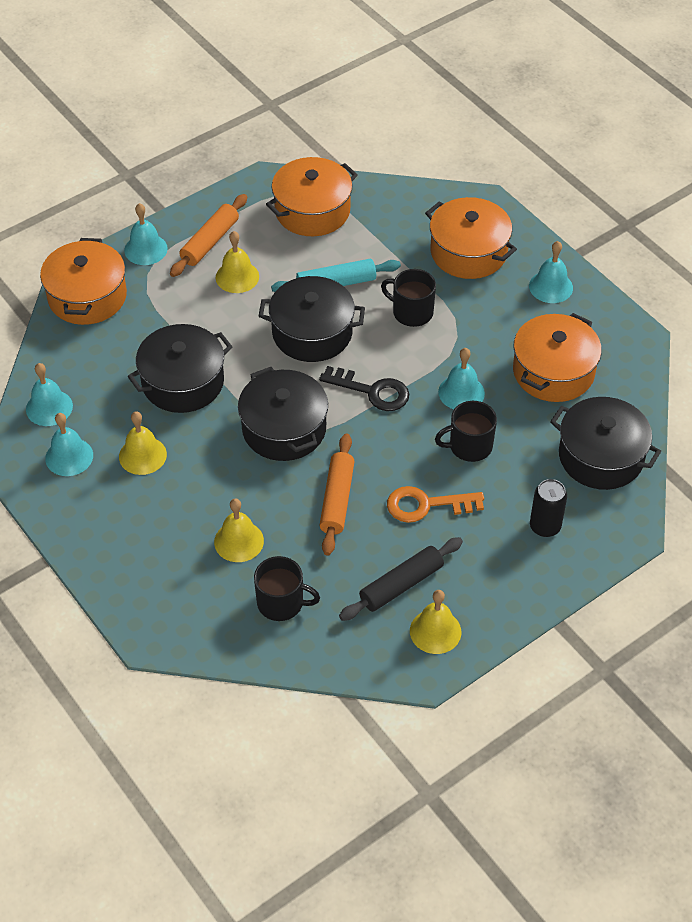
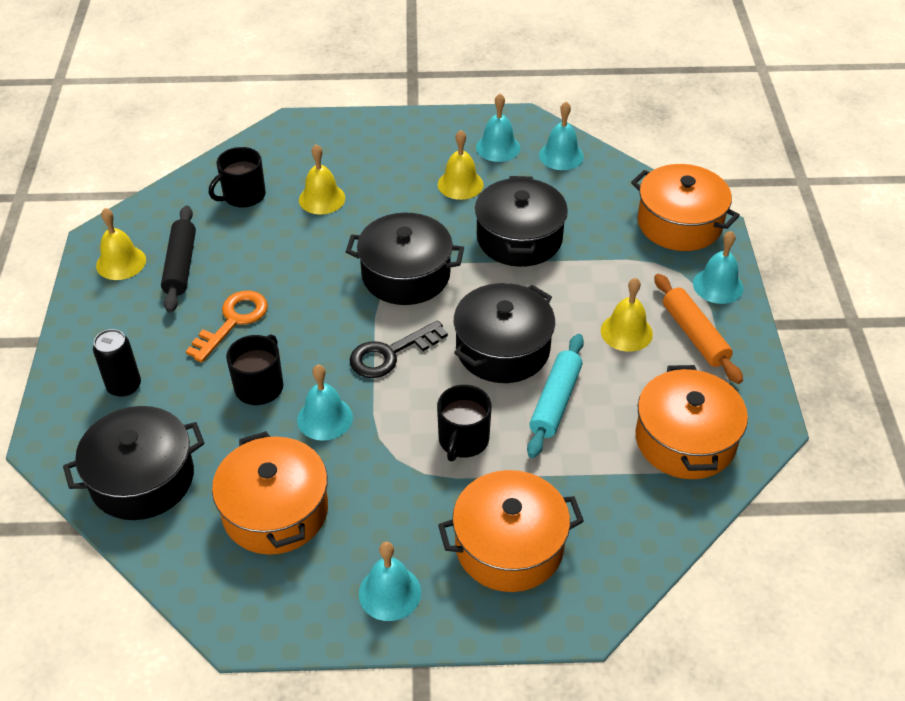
camera: 125 degrees right, 5 degrees down
(337, 499) = (299, 270): orange rolling pin -> none
(411, 312) = (463, 440): black mug -> black mug turned 135 degrees clockwise

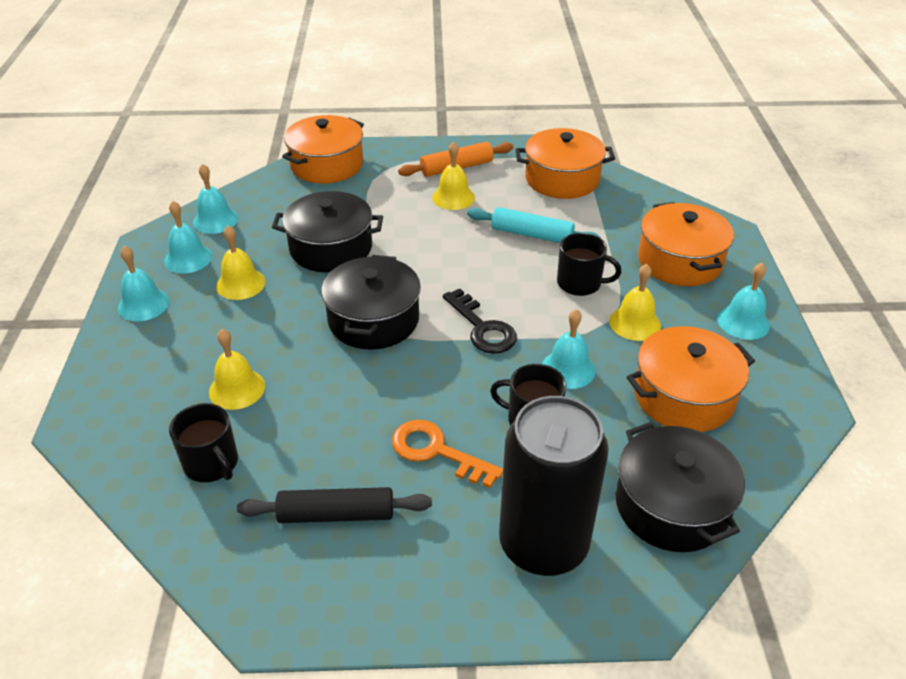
camera: 90 degrees left, 5 degrees down
(121, 262) = (322, 584): yellow bell -> yellow bell (635, 323)
(124, 386) = (543, 544): black can -> black can, size x2.13
(502, 349) = (474, 260): black pot -> none
(718, 285) = (403, 154): turquoise bell -> turquoise bell (143, 304)

